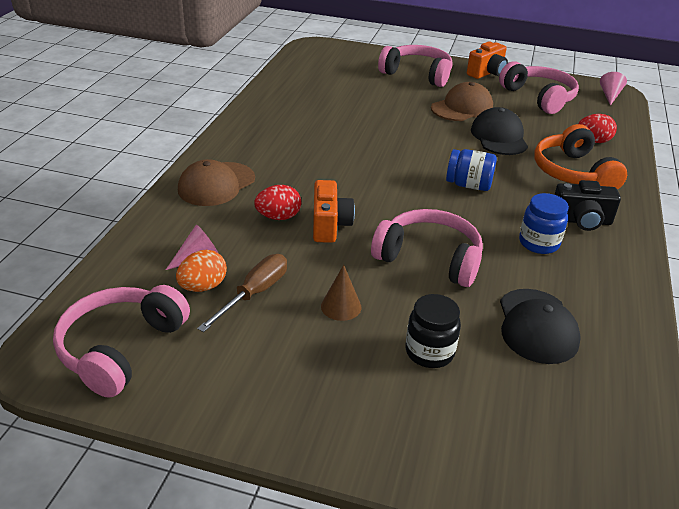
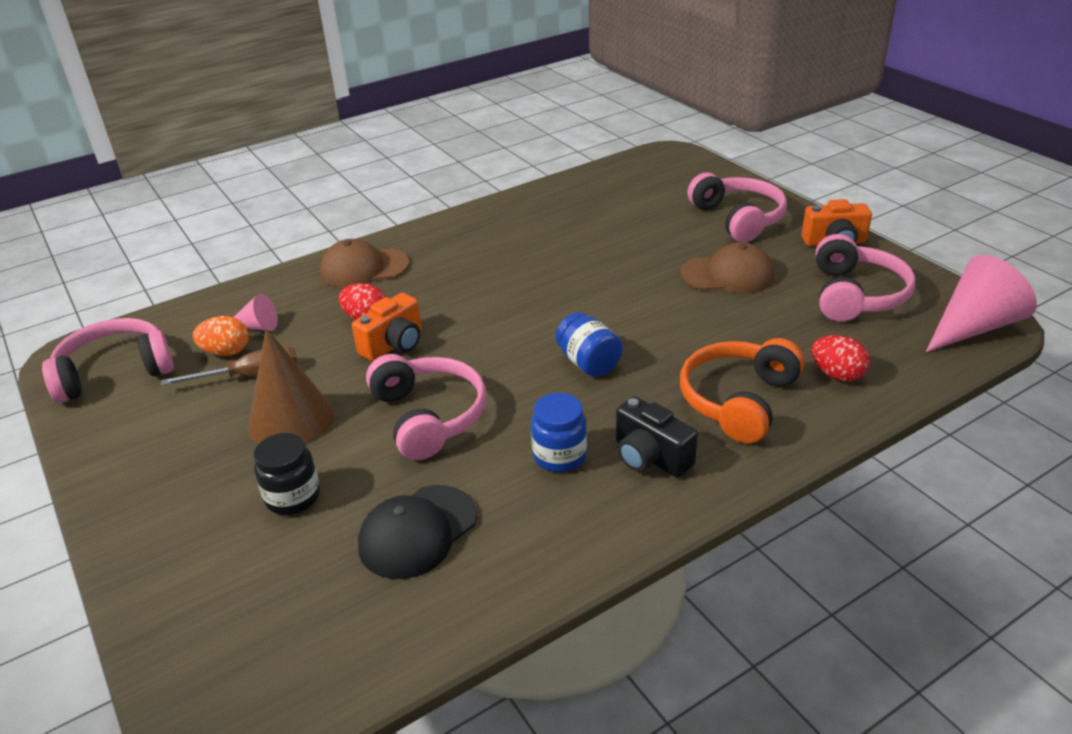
camera: 45 degrees right, 0 degrees up
(341, 306) = (291, 420): brown cone -> brown cone, size x1.94
(499, 137) = (716, 324): black cap -> none
(610, 95) = (974, 326): pink cone -> pink cone, size x1.94

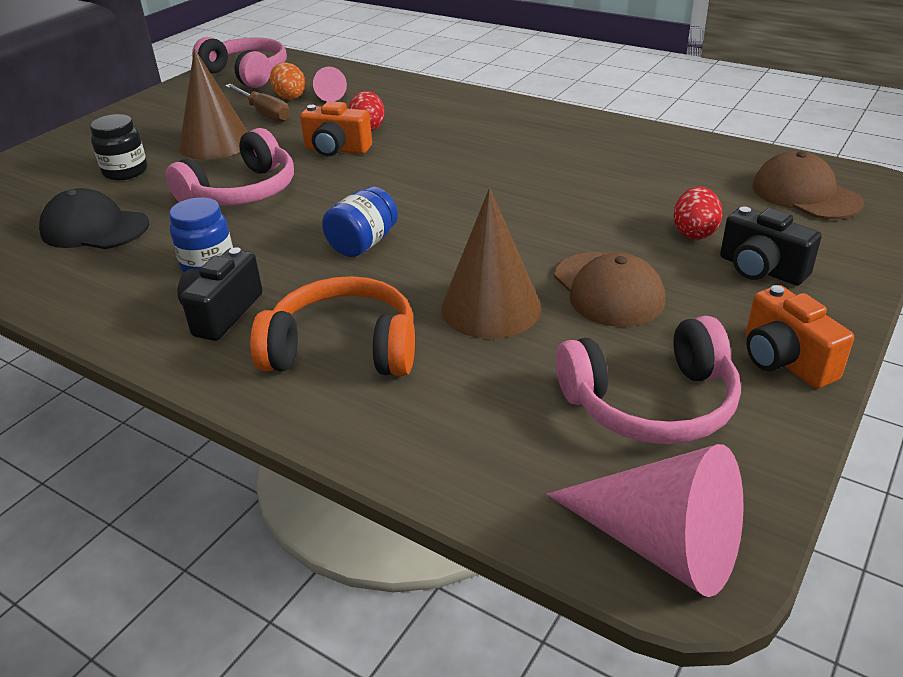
camera: 65 degrees right, 0 degrees up
(364, 268) = (444, 105): brown cap -> brown cap (805, 194)
(722, 325) = (490, 307): none -> brown cone
(738, 219) = (761, 269): pink headphones -> black camera
(837, 375) = (437, 415): red egg -> red egg (694, 232)

